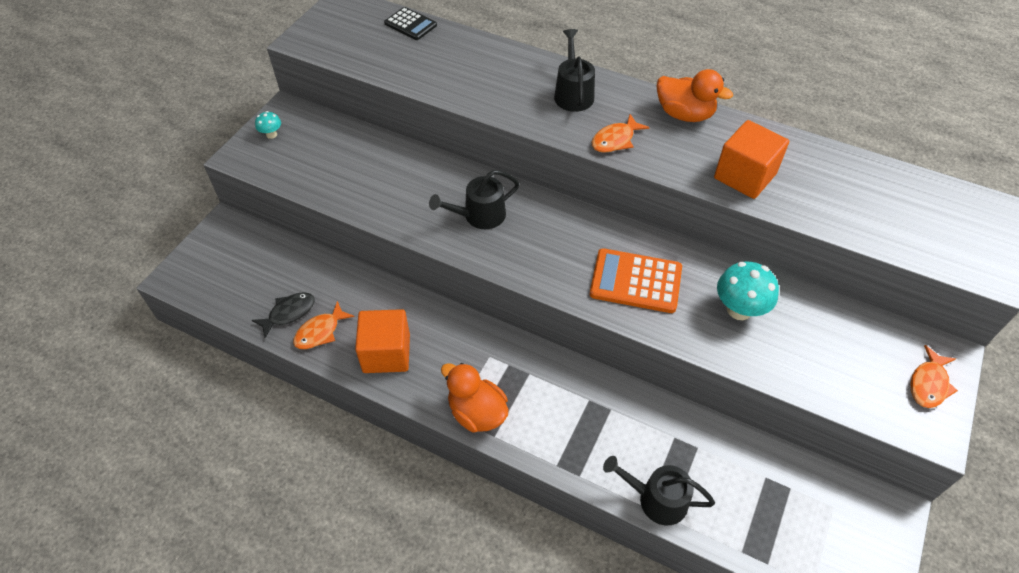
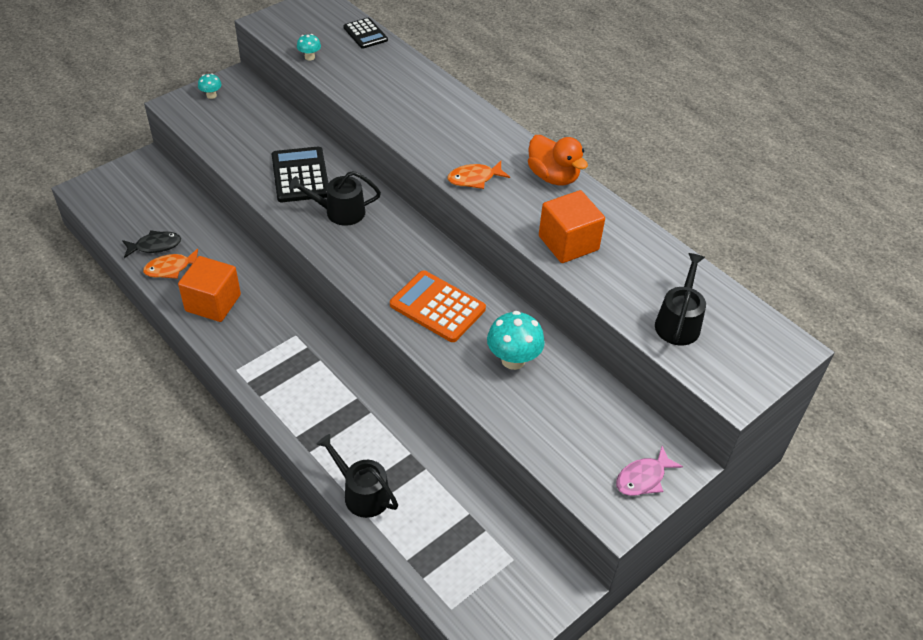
camera: 20 degrees right, 5 degrees down
(371, 64) = (309, 57): none -> turquoise mushroom
(416, 190) = (300, 175): none -> black calculator
(477, 413) = (257, 373): orange duck -> none
(573, 94) = (465, 131): black watering can -> black watering can (678, 323)
(928, 384) = (643, 478): orange fish -> pink fish

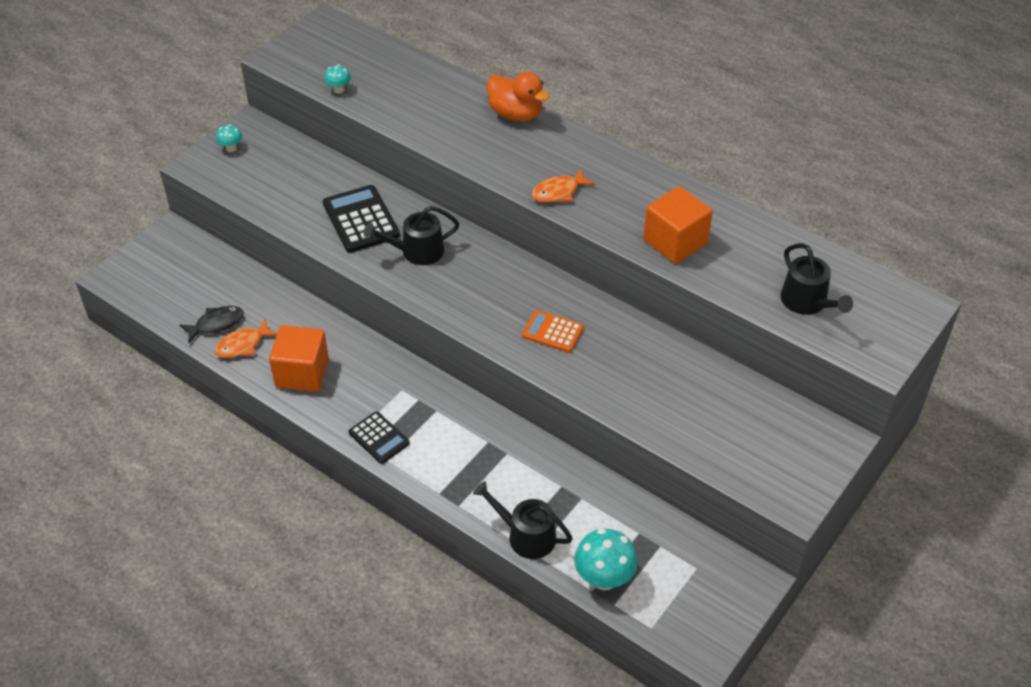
camera: 10 degrees left, 0 degrees up
(365, 34) = (389, 53): black calculator -> black calculator (379, 438)
(437, 307) = (552, 332): orange calculator -> orange calculator, size x0.63
(513, 360) = (646, 371): turquoise mushroom -> turquoise mushroom (604, 578)
(553, 176) = (637, 175): orange duck -> orange duck (516, 114)
(643, 478) = (808, 461): pink fish -> none
(678, 323) = (807, 302): black watering can -> black watering can turned 150 degrees clockwise

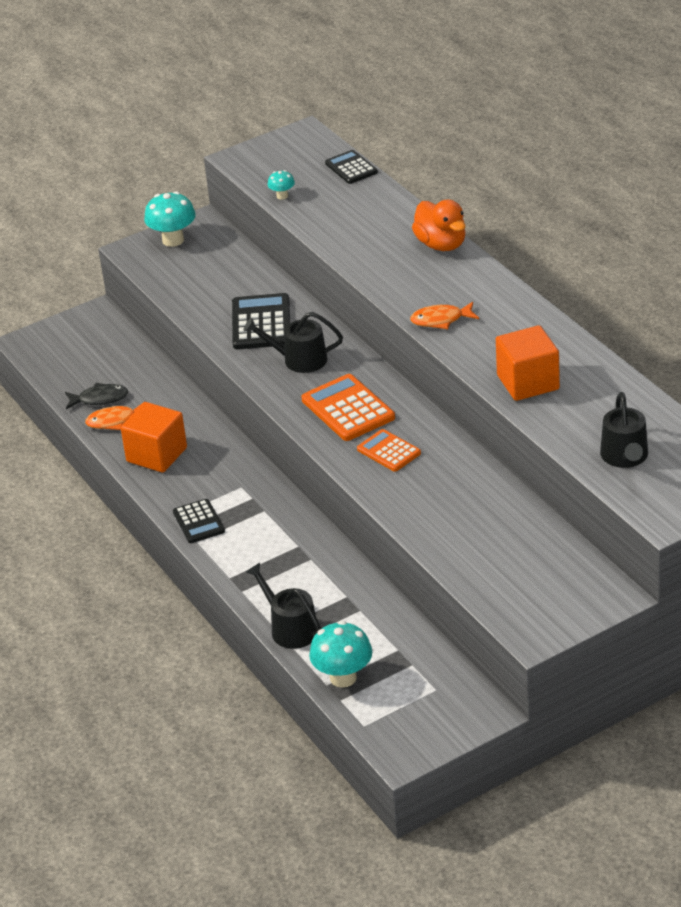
camera: 25 degrees right, 10 degrees down
(231, 148) = (173, 240): turquoise mushroom -> turquoise mushroom, size x1.93
(389, 50) = (351, 168): none -> black calculator
(490, 294) = (348, 409): none -> orange calculator

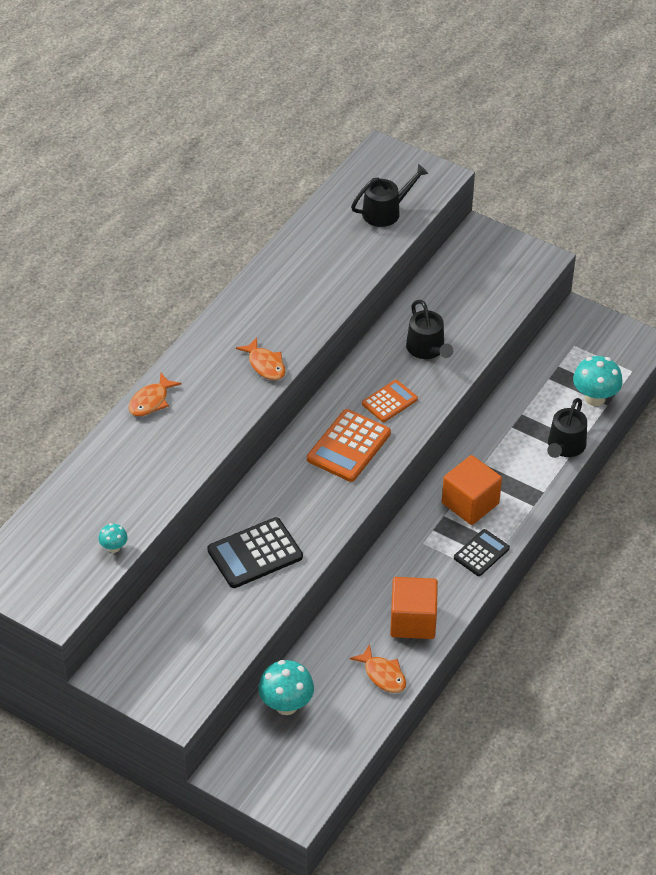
camera: 120 degrees left, 10 degrees up
(100, 399) = (357, 702): black fish -> none
(173, 240) = (146, 684): turquoise mushroom -> turquoise mushroom (286, 705)
(299, 360) = (297, 504): black watering can -> black watering can (427, 349)
(351, 168) = (43, 512): black calculator -> none
(388, 451) = (389, 401): orange calculator -> orange calculator turned 150 degrees counterclockwise
(441, 244) = (151, 401): orange duck -> orange fish
(528, 382) = (323, 287): orange cube -> orange cube (470, 503)

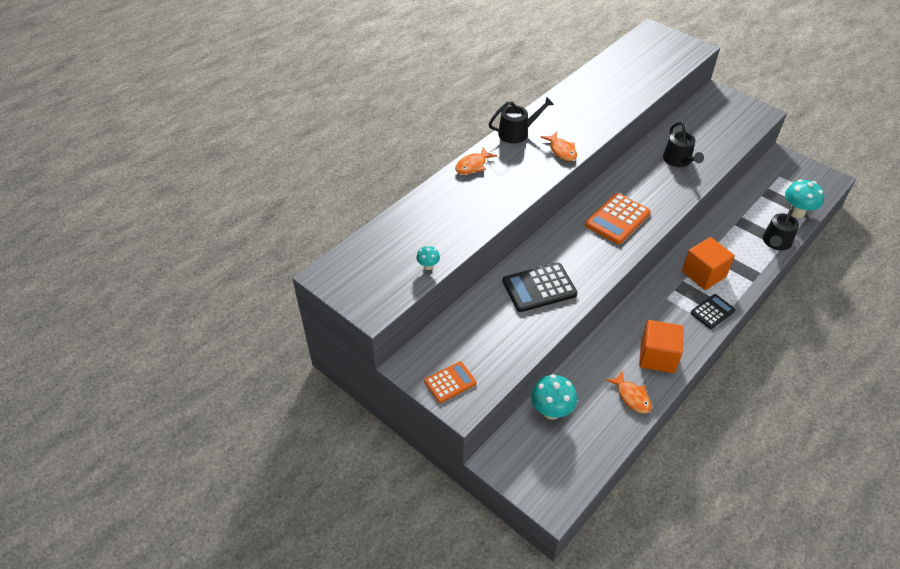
camera: 10 degrees right, 0 degrees up
(385, 212) = (655, 65): black watering can -> black watering can (517, 133)
(389, 401) = (649, 192): orange calculator -> orange calculator (450, 382)

